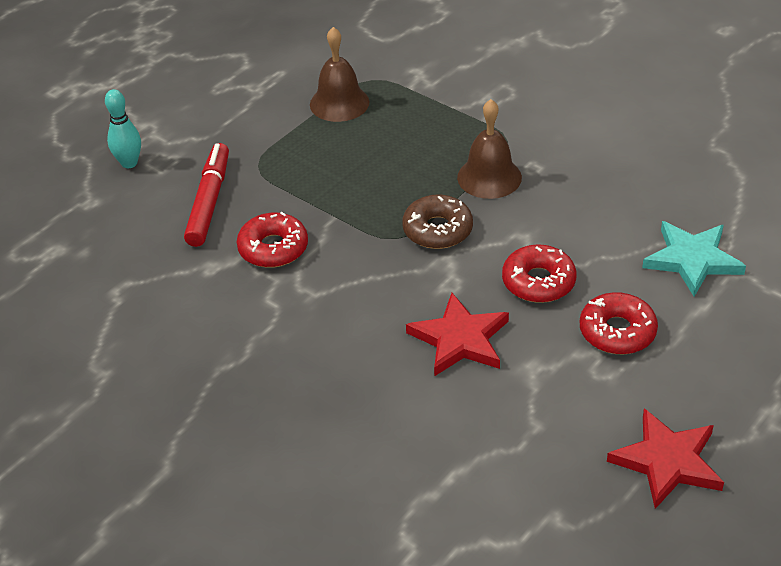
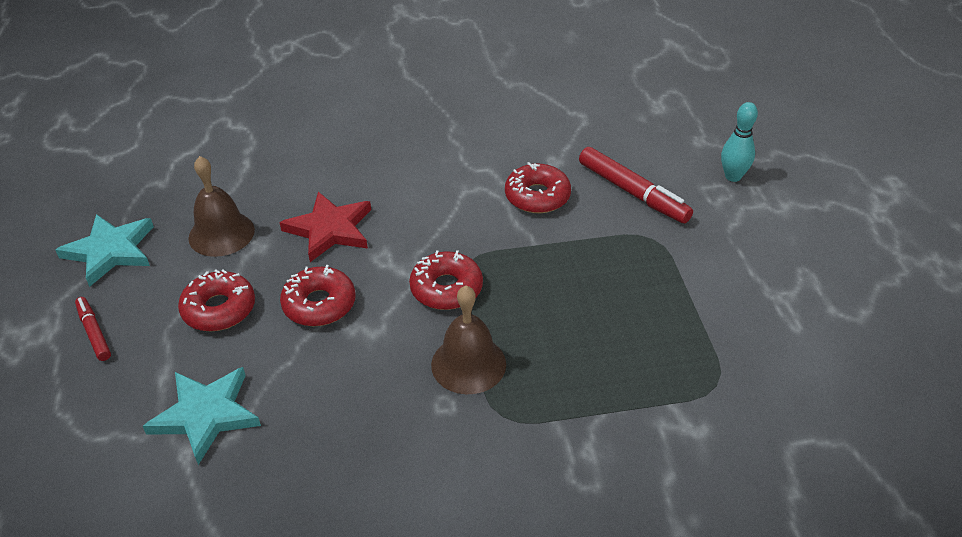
camera: 130 degrees right, 0 degrees up
(339, 103) = (697, 337): brown bell -> brown bell (221, 234)
(437, 230) = (446, 288): brown donut -> red donut
(667, 461) = (110, 251): red star -> turquoise star
(734, 382) = (94, 332): none -> red marker

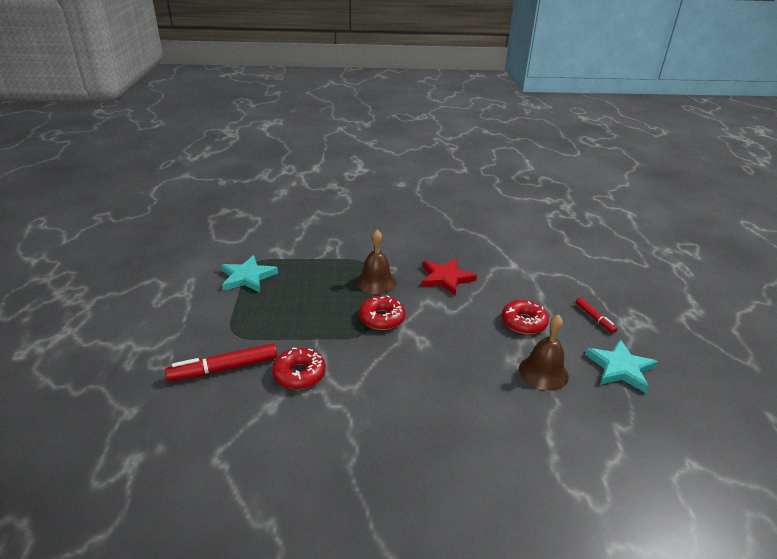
camera: 175 degrees left, 10 degrees down
(206, 415) = (510, 276): turquoise star -> turquoise star (247, 277)
(319, 304) = (461, 318): red donut -> none
(330, 229) = (462, 366): red star -> red star (446, 278)
(632, 193) = (224, 368): red marker -> red marker turned 75 degrees counterclockwise
(733, 176) = (136, 373): turquoise bowling pin -> none

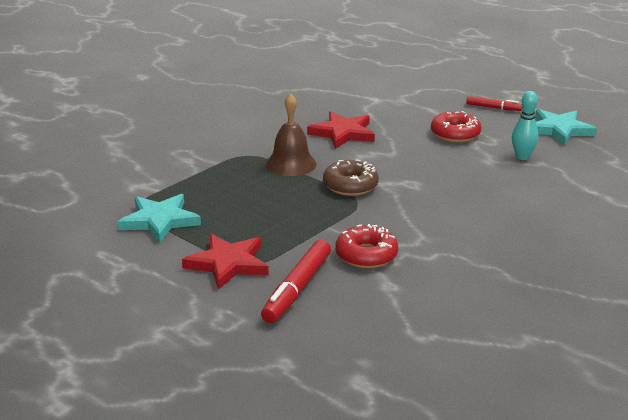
camera: 45 degrees left, 5 degrees down
(226, 326) = (228, 264): none -> red star
(382, 318) = (350, 185): red donut -> brown donut
(543, 372) = (522, 157): brown bell -> turquoise bowling pin

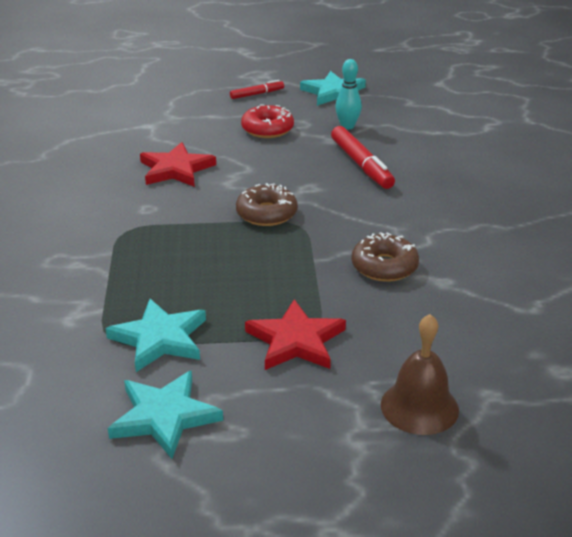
camera: 45 degrees left, 5 degrees up
(92, 259) = (164, 416): none -> turquoise star
(291, 164) = (181, 219): brown bell -> brown bell (419, 407)
(297, 289) = (387, 327): red marker -> red marker (361, 165)
(366, 255) = (384, 266): red donut -> brown donut

